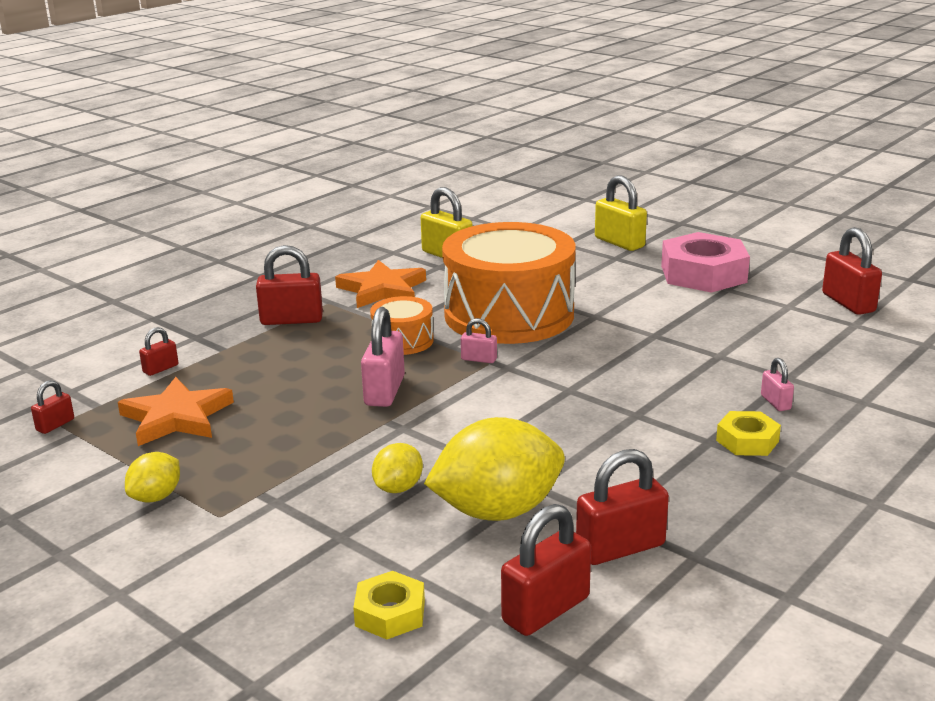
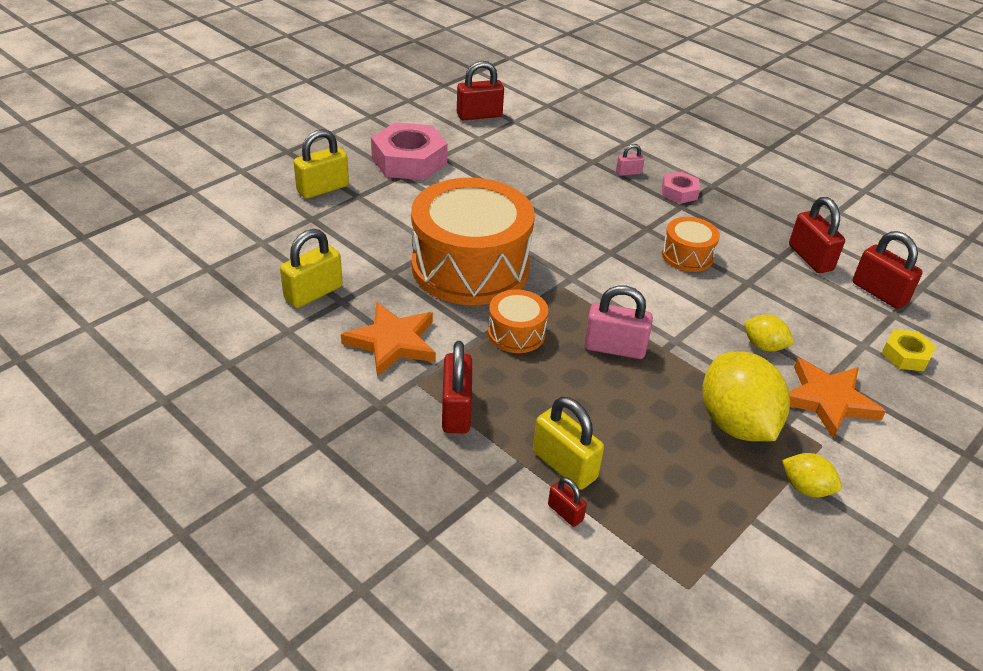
camera: 90 degrees left, 15 degrees up
(55, 425) = (692, 590): red padlock -> none
(176, 417) = (669, 488): orange star -> orange star (827, 400)
(216, 367) = (564, 465): none -> yellow padlock
(479, 359) = (557, 291): pink padlock -> none
(497, 511) = (782, 302): yellow lemon -> yellow lemon (736, 423)
(582, 441) = (687, 255): none -> orange drum
(747, 441) = (679, 192): yellow nut -> pink nut

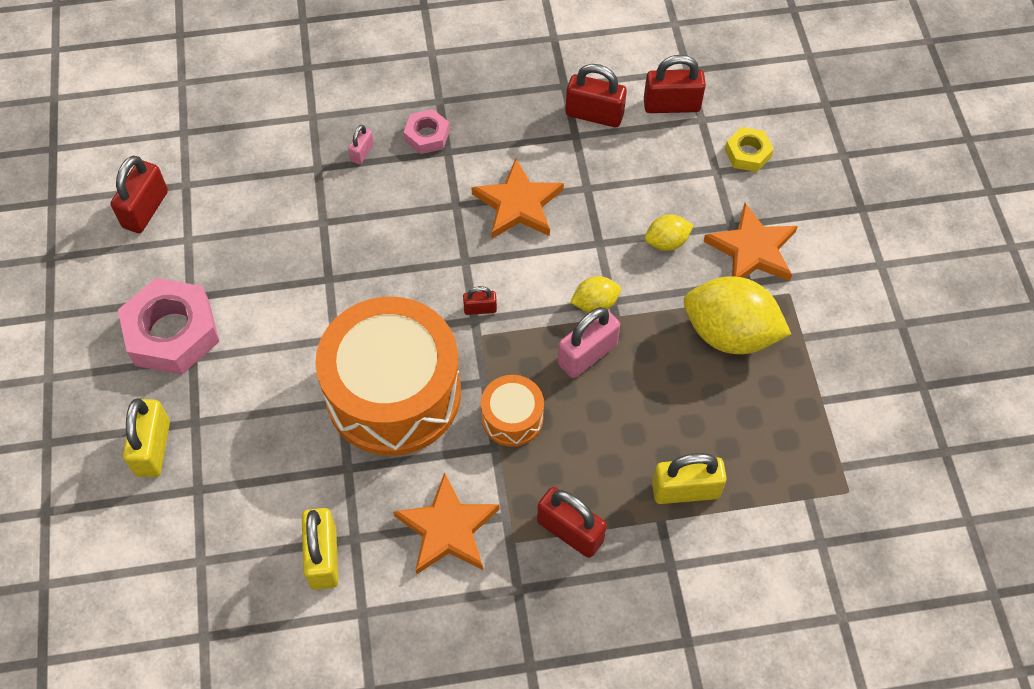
camera: 50 degrees left, 20 degrees up
(565, 512) = (731, 524): red padlock -> red padlock (480, 309)
(687, 255) = (518, 204): orange drum -> orange star
(806, 488) = (819, 340): yellow lemon -> yellow lemon (595, 304)

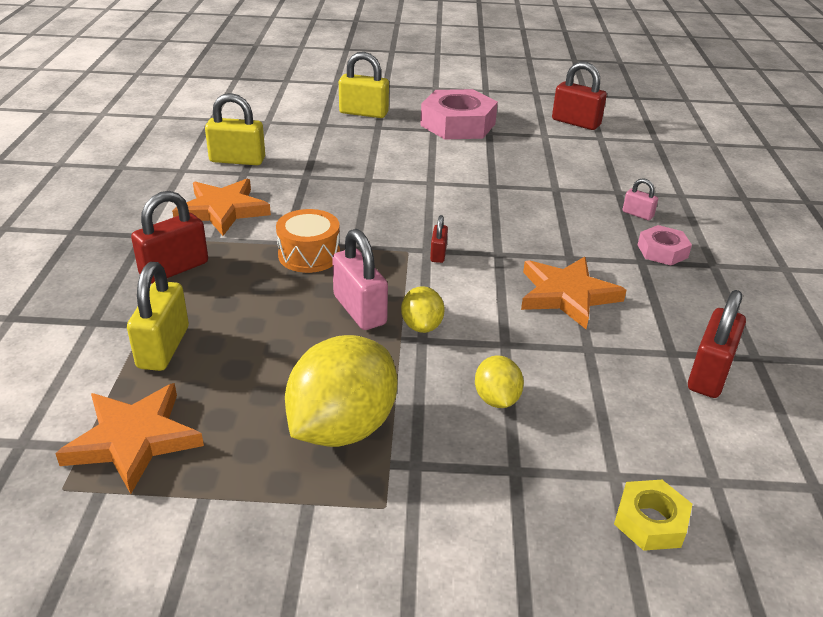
camera: 100 degrees right, 25 degrees down
(393, 393) = (364, 201): orange drum -> none
(671, 105) = (738, 453): red padlock -> none
(752, 250) = (469, 482): orange star -> orange star (133, 439)

